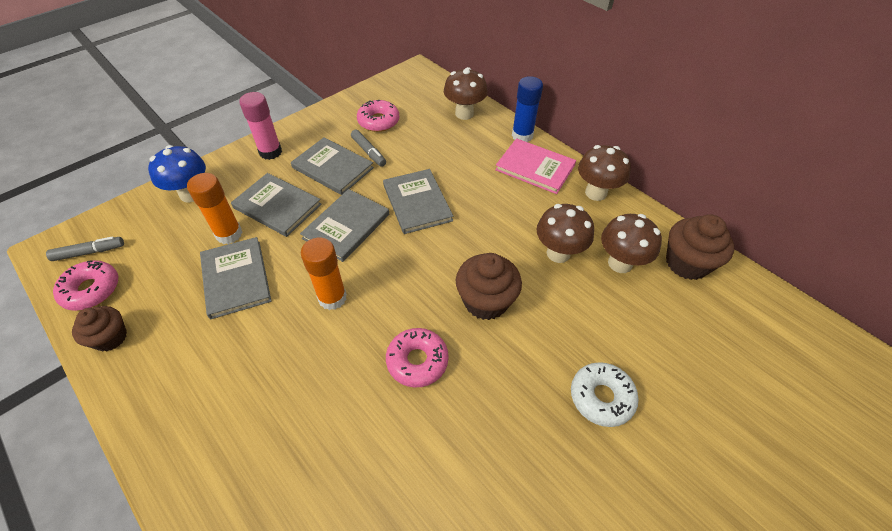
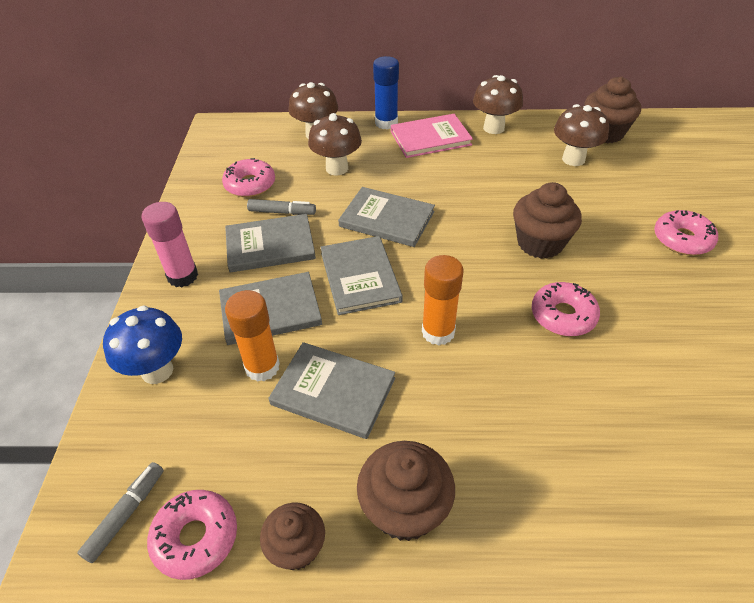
camera: 45 degrees left, 5 degrees down
(170, 372) = (404, 508): none -> brown cupcake
(558, 253) = (532, 180): brown mushroom -> brown mushroom (337, 168)
(601, 397) = (682, 239): white donut -> pink donut

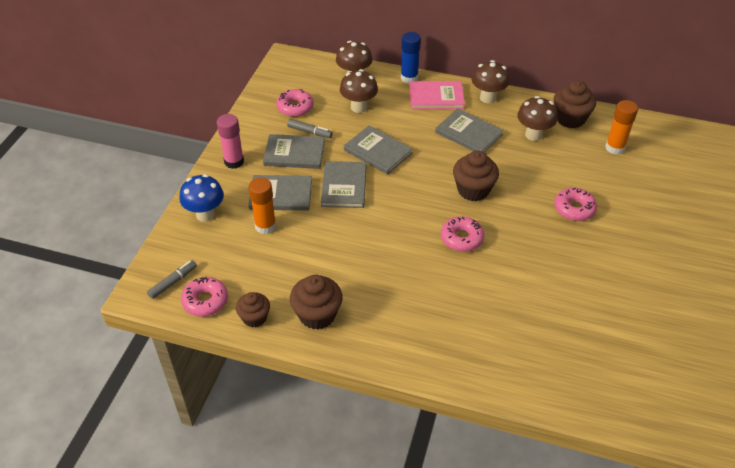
camera: 15 degrees right, 0 degrees up
(333, 391) = (301, 249): grey book -> grey book (468, 133)
(438, 332) = (378, 230): orange glue stick -> orange glue stick (615, 148)

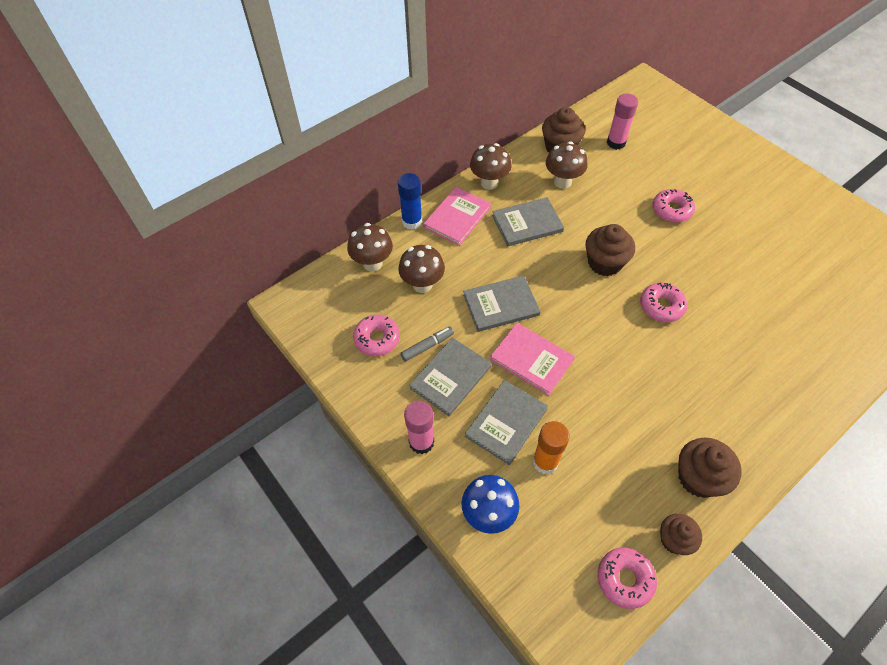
camera: 55 degrees left, 10 degrees up
(173, 282) = (577, 601): grey marker -> none
(344, 186) = (531, 359): grey book -> pink book
(615, 148) = (616, 143): orange glue stick -> pink glue stick

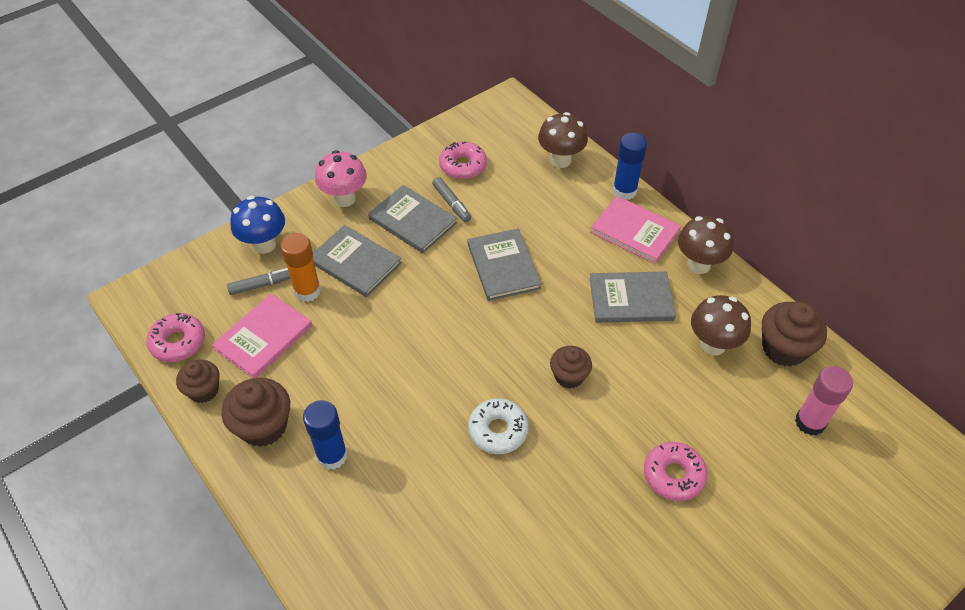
camera: 90 degrees right, 5 degrees down
(421, 442) = (344, 199): pink glue stick -> pink mushroom
(422, 284) = (532, 200): brown mushroom -> none
(527, 223) = (631, 299): grey book -> grey book turned 75 degrees counterclockwise
(531, 359) = (428, 289): pink book -> pink book (264, 337)
(542, 507) = (262, 285): none -> grey marker
(604, 263) = (569, 376): brown cupcake -> brown cupcake, size x0.65
(661, 306) = (498, 430): pink donut -> white donut
(712, 418) = (332, 456): none -> blue glue stick

